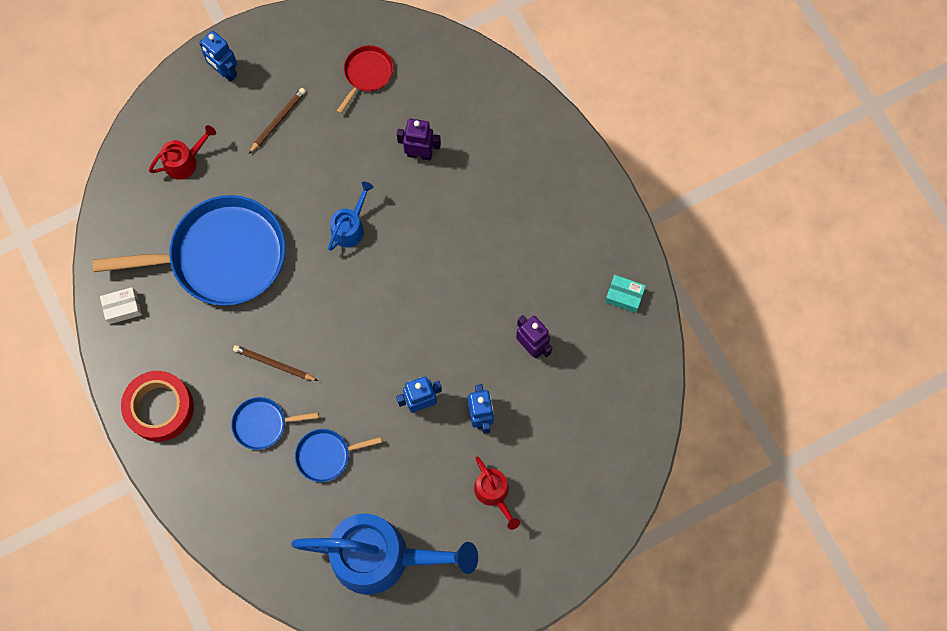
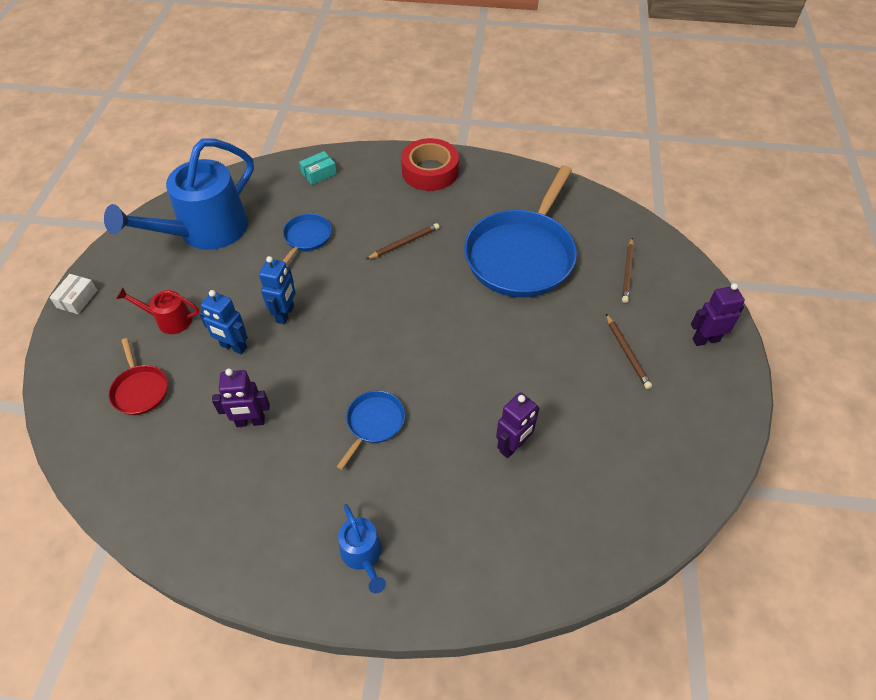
camera: 125 degrees right, 20 degrees down
(123, 308) = (524, 185): white box -> white box (77, 299)
(185, 161) = (627, 272): red watering can -> brown pencil
(225, 72) = (705, 340): blue robot -> purple robot
(263, 424) = (365, 216): blue pan -> blue pan (374, 423)
(350, 227) = (480, 350): blue watering can -> blue watering can (363, 555)
(367, 74) = (636, 452): red pan -> red pan (140, 390)
(624, 296) = (216, 537): turquoise box -> turquoise box (319, 173)

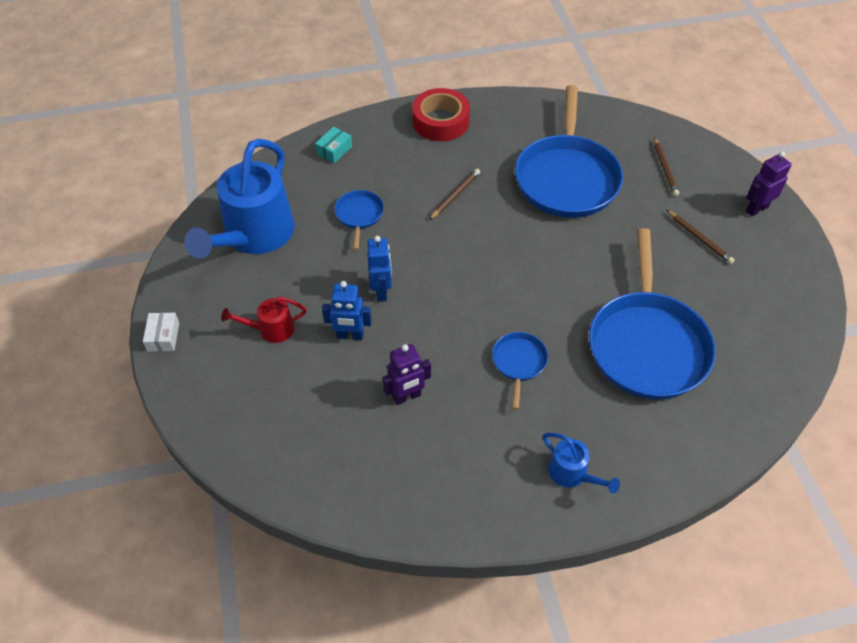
camera: 20 degrees left, 0 degrees up
(140, 390) = (284, 401): red pan -> none
(513, 446) = (647, 345): purple robot -> blue pan

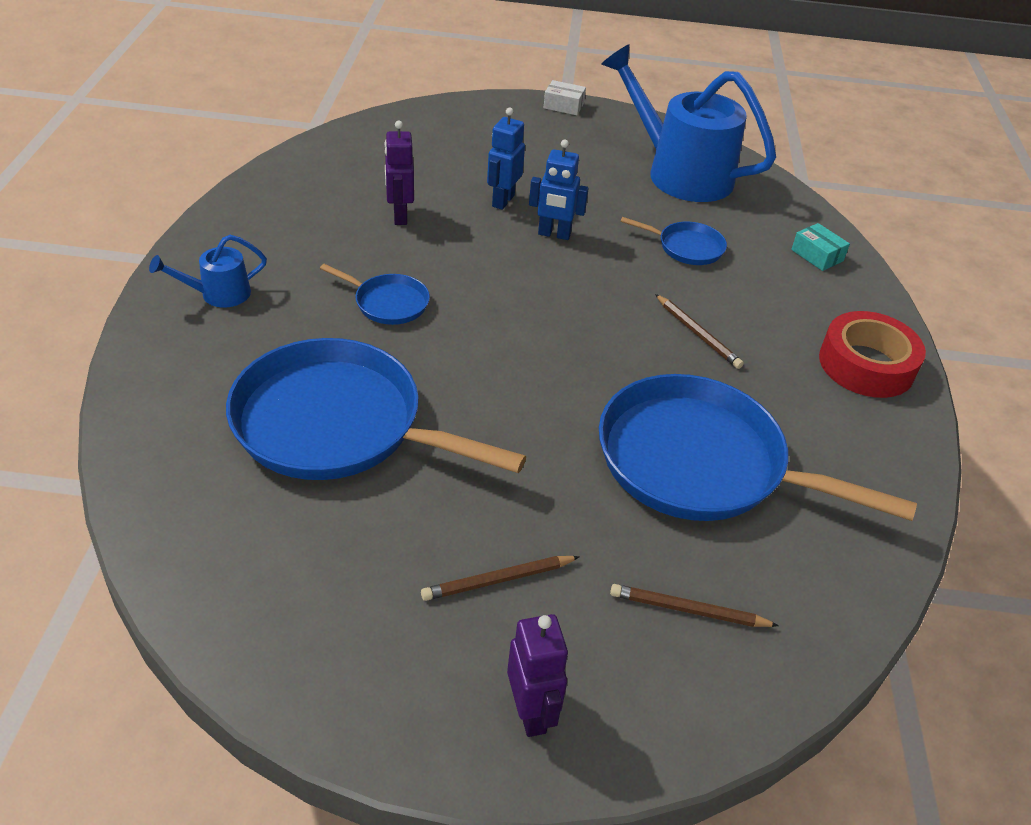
camera: 105 degrees right, 10 degrees down
(271, 329) = (539, 159): red watering can -> none

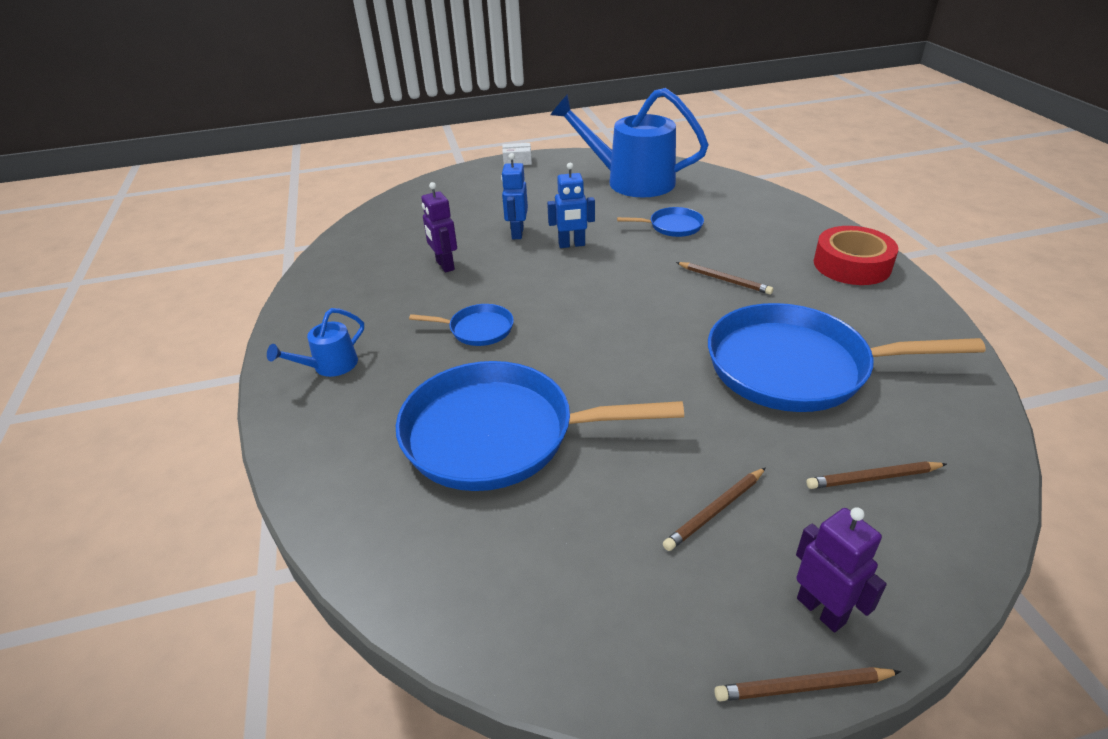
camera: 15 degrees left, 5 degrees down
(460, 770) = (802, 687): none -> brown pencil
(817, 255) = (763, 206): turquoise box -> none

